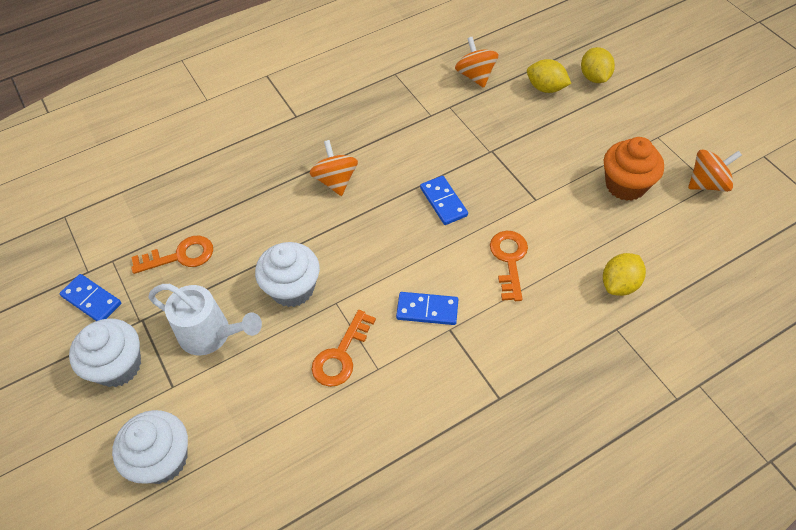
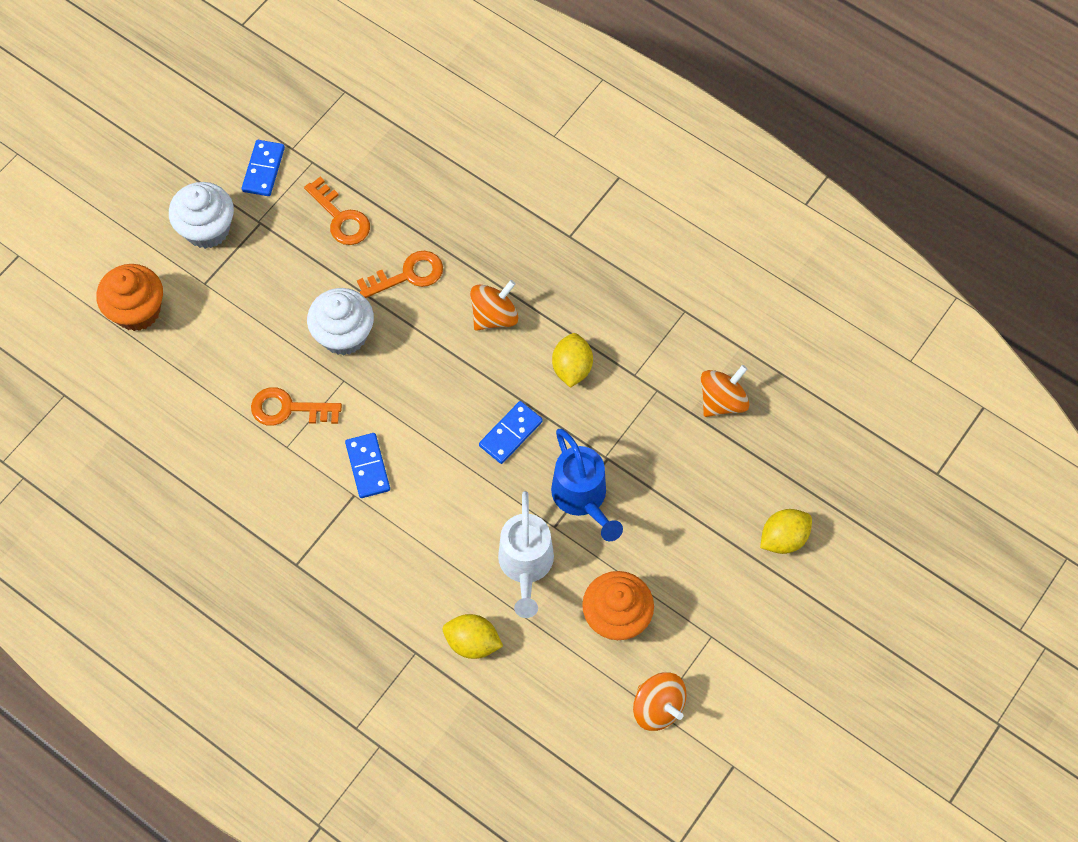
camera: 65 degrees right, 10 degrees up
(162, 459) = (137, 311): white cupcake -> orange cupcake
(211, 335) = (267, 289): white watering can -> white watering can (526, 565)
(509, 260) = (460, 524): orange key -> orange key (408, 275)
(518, 175) = (582, 498): none -> blue watering can
(545, 88) = (737, 487): yellow lemon -> yellow lemon (572, 368)

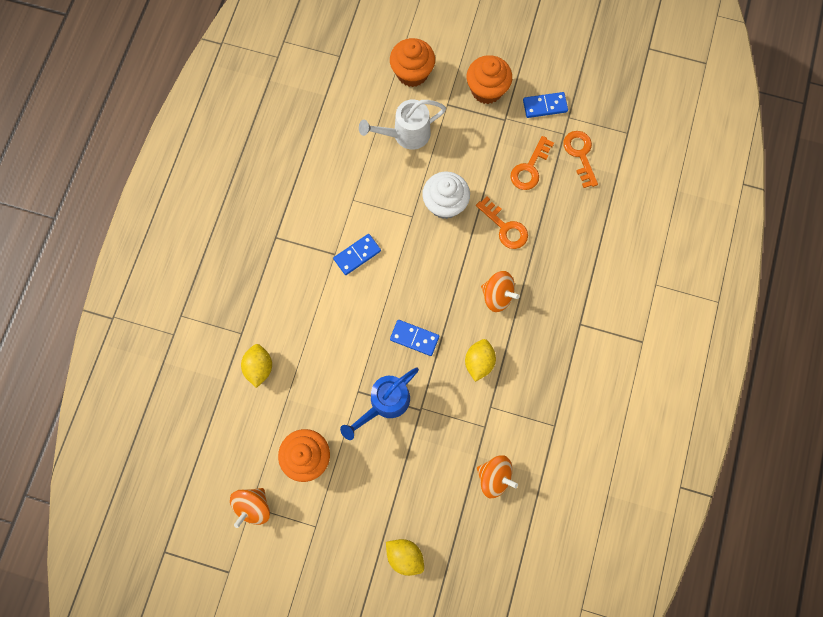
camera: 70 degrees right, 10 degrees up
(207, 229) = (486, 90): white cupcake -> orange cupcake
(288, 409) = (379, 190): orange key -> orange key (580, 154)
(526, 565) = (323, 382): white watering can -> white watering can (406, 134)
(572, 368) = (479, 362): yellow lemon -> yellow lemon turned 60 degrees counterclockwise

